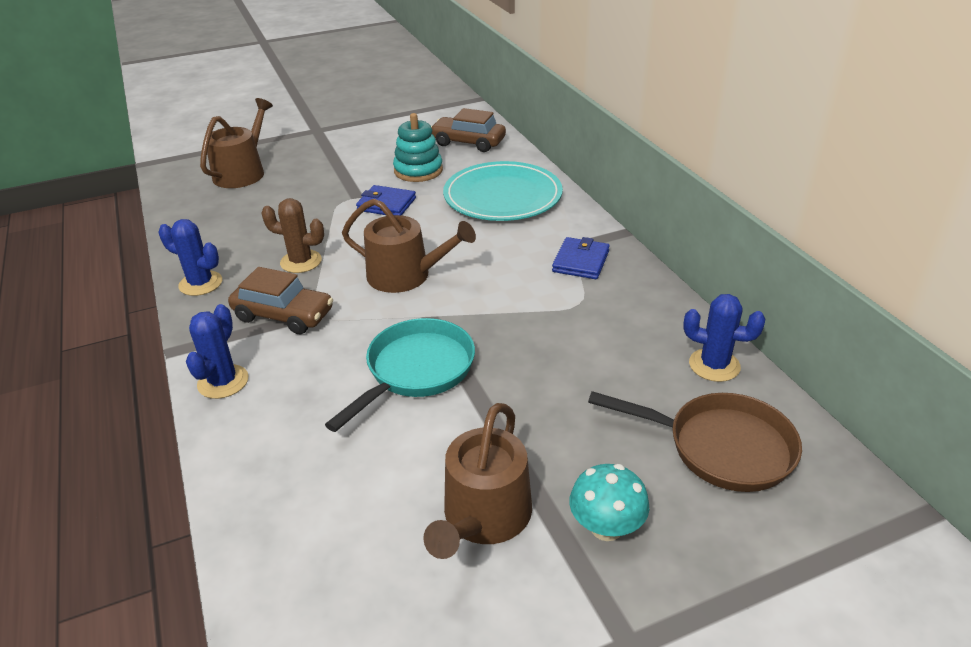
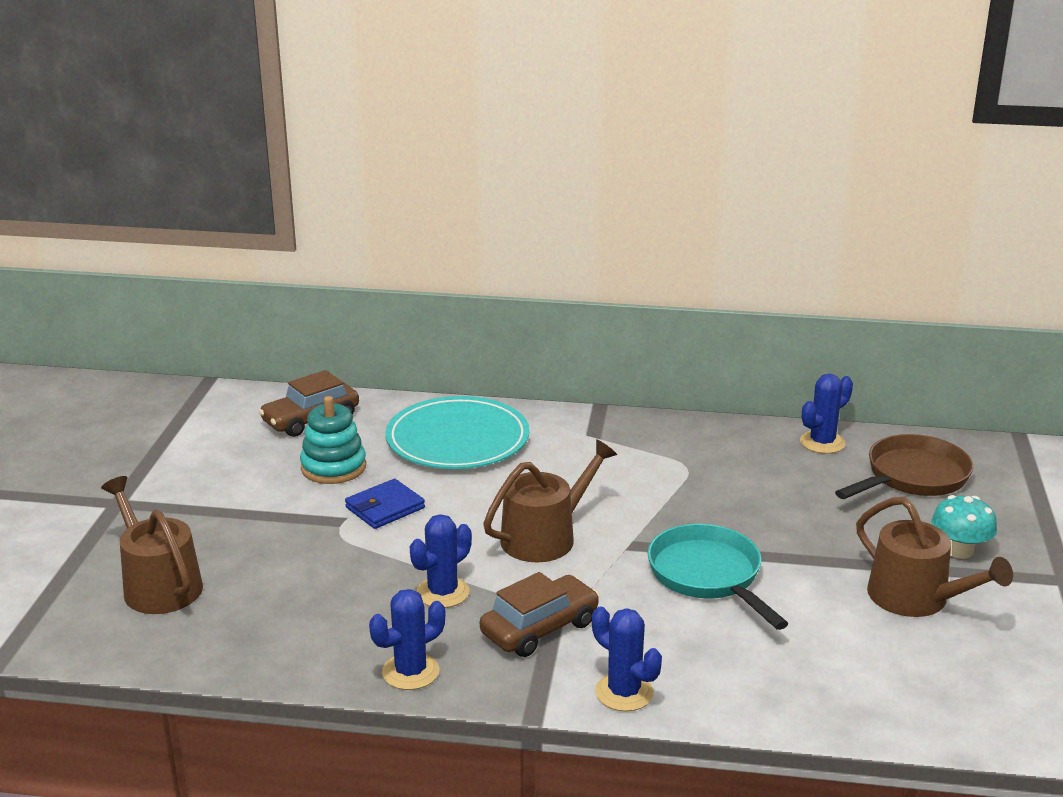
camera: 60 degrees left, 10 degrees down
(301, 261) = (443, 592): brown cactus -> blue cactus
(581, 261) = (623, 442): blue wallet -> none

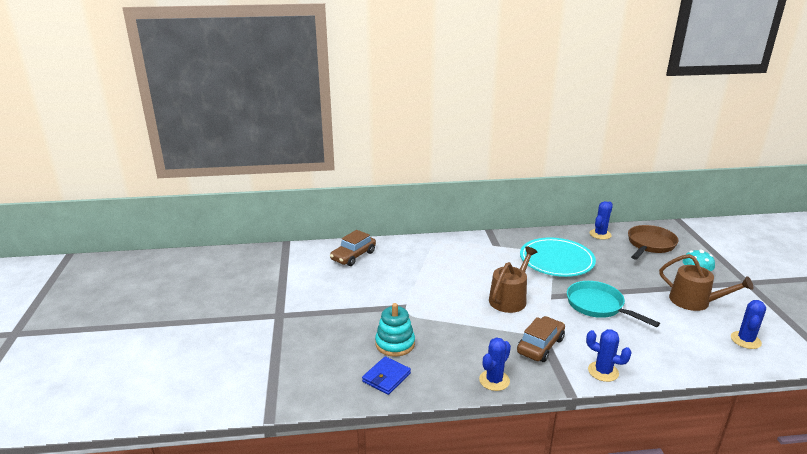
camera: 15 degrees left, 0 degrees up
(158, 585) = (331, 356): brown watering can -> none
(333, 467) = (381, 279): turquoise stacking toy -> turquoise stacking toy (395, 344)
(385, 508) = (422, 296): blue wallet -> blue wallet (386, 377)
(443, 592) = (481, 335): blue cactus -> blue cactus (745, 340)
(457, 439) = (433, 256): turquoise plate -> turquoise plate (556, 260)

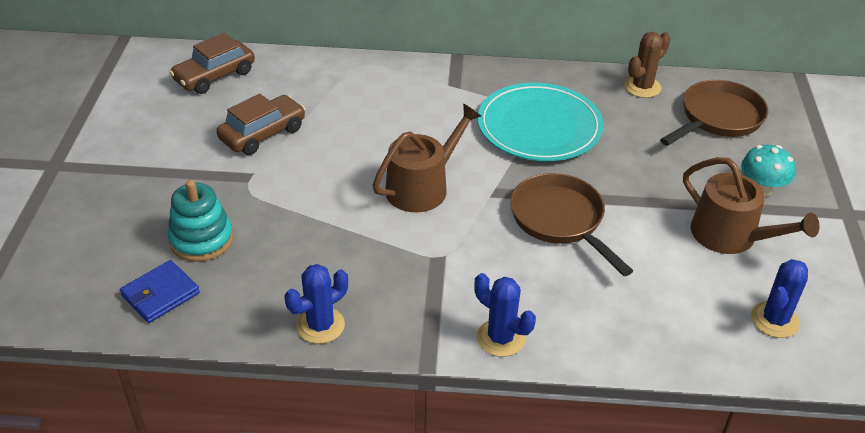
camera: 10 degrees right, 15 degrees up
(540, 346) = (425, 277): brown car -> brown car (262, 134)
(598, 306) = (560, 220): turquoise pan -> brown pan
(600, 234) = (642, 87): blue cactus -> brown cactus

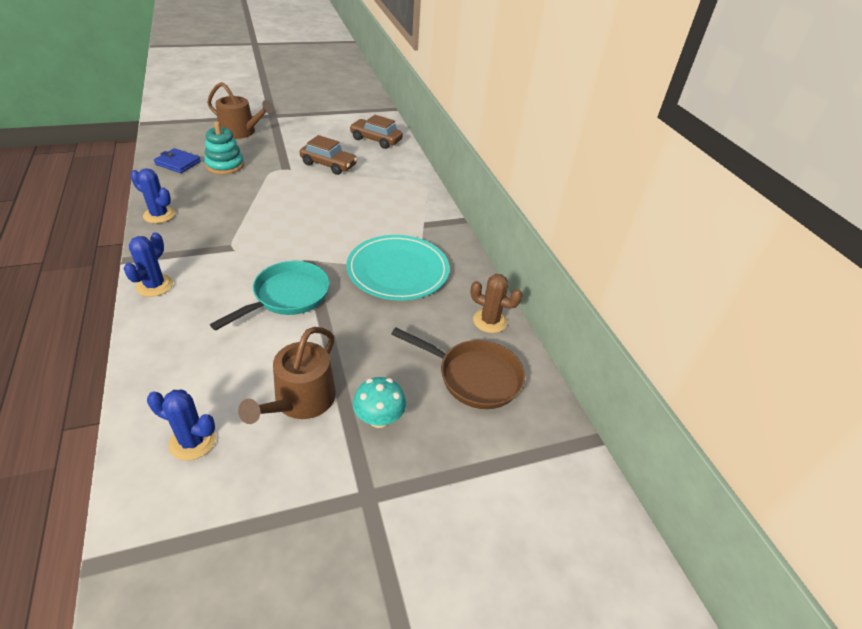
camera: 65 degrees right, 0 degrees up
(422, 187) = (301, 229): brown watering can -> brown watering can (241, 132)
(560, 220) = (287, 296): brown pan -> turquoise pan

